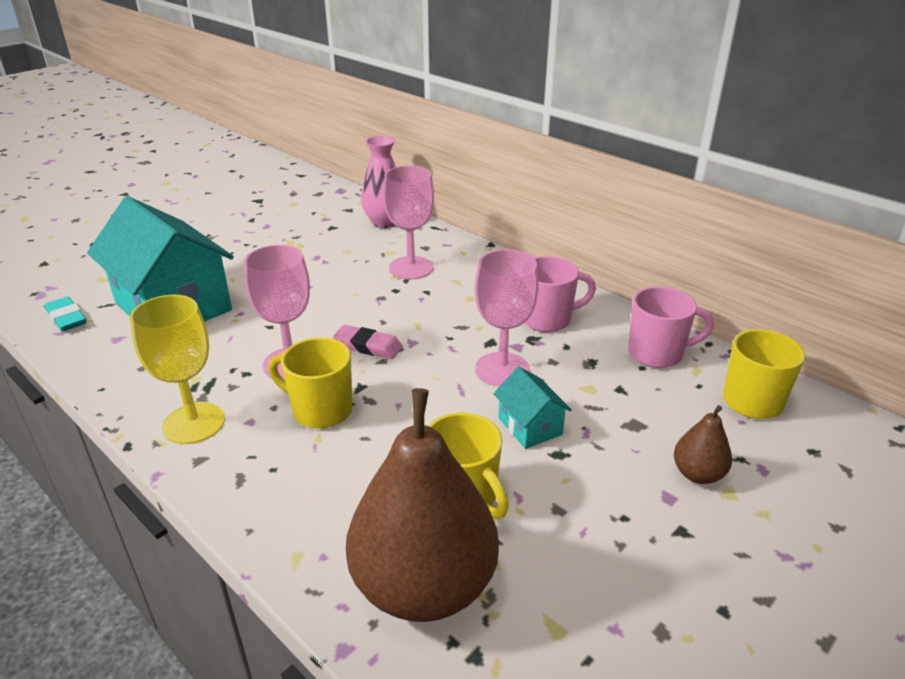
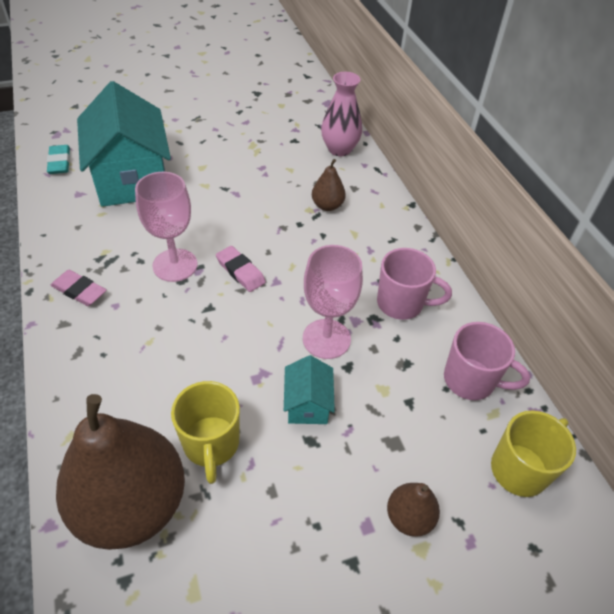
camera: 25 degrees right, 15 degrees up
(194, 423) = (79, 291): yellow goblet -> pink eraser
(320, 410) = (167, 317): yellow mug -> none
(411, 268) = (327, 206): pink goblet -> brown pear

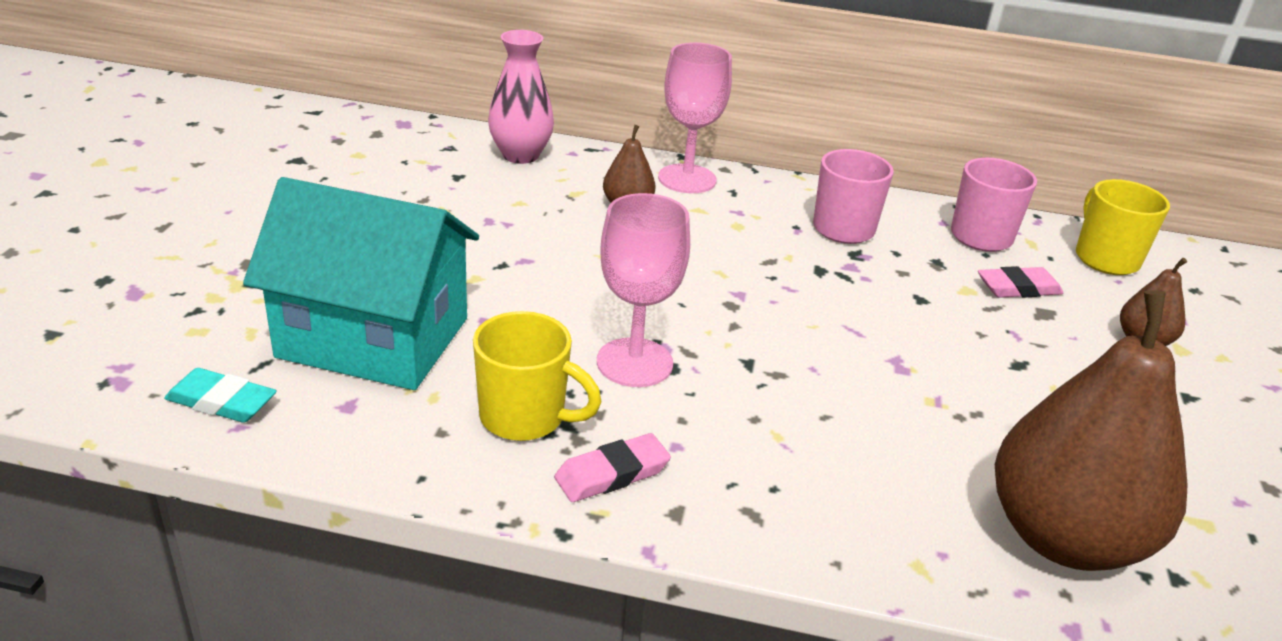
camera: 60 degrees left, 15 degrees down
(211, 444) = (992, 439): yellow mug -> yellow mug (524, 417)
(240, 271) = (697, 313): pink eraser -> pink eraser (1018, 288)
(308, 404) = (963, 346): turquoise house -> none
(326, 339) = (868, 296): pink goblet -> pink goblet (687, 179)

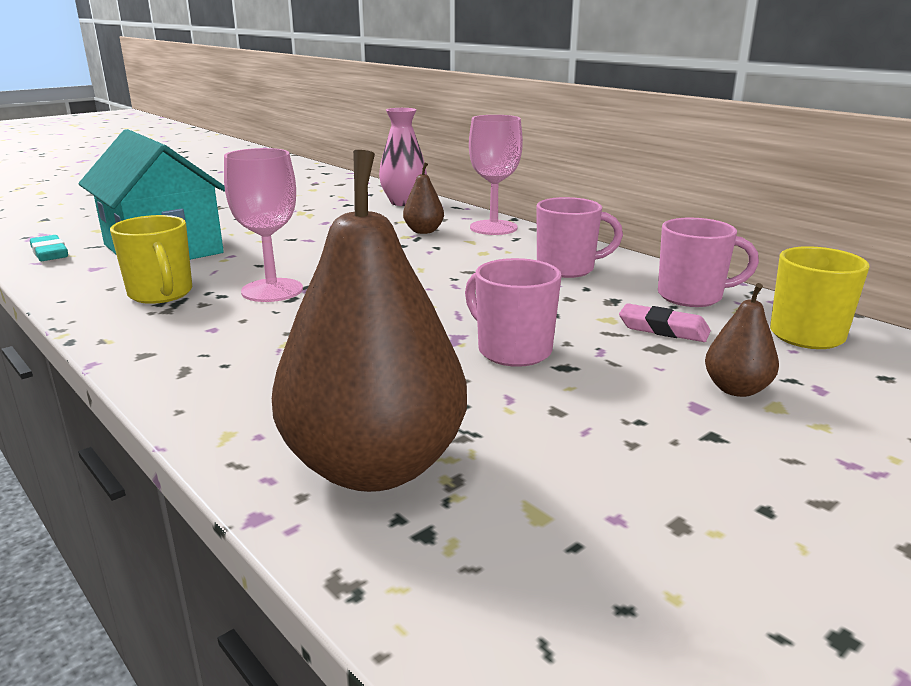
camera: 40 degrees right, 10 degrees down
(612, 473) = (150, 328): pink eraser -> none
(961, 361) = (512, 351): none -> pink mug

